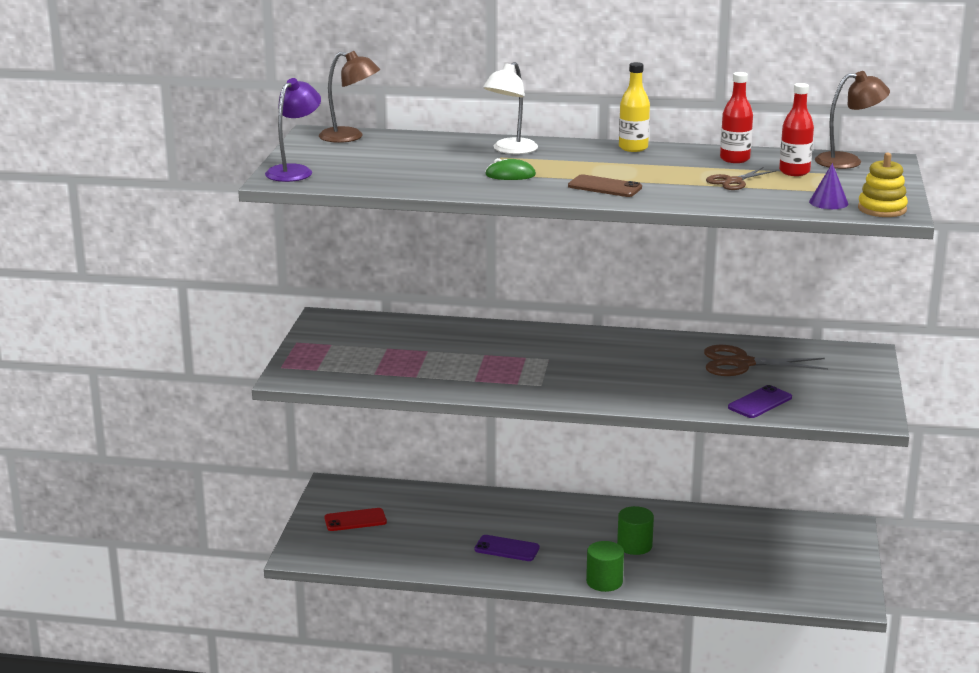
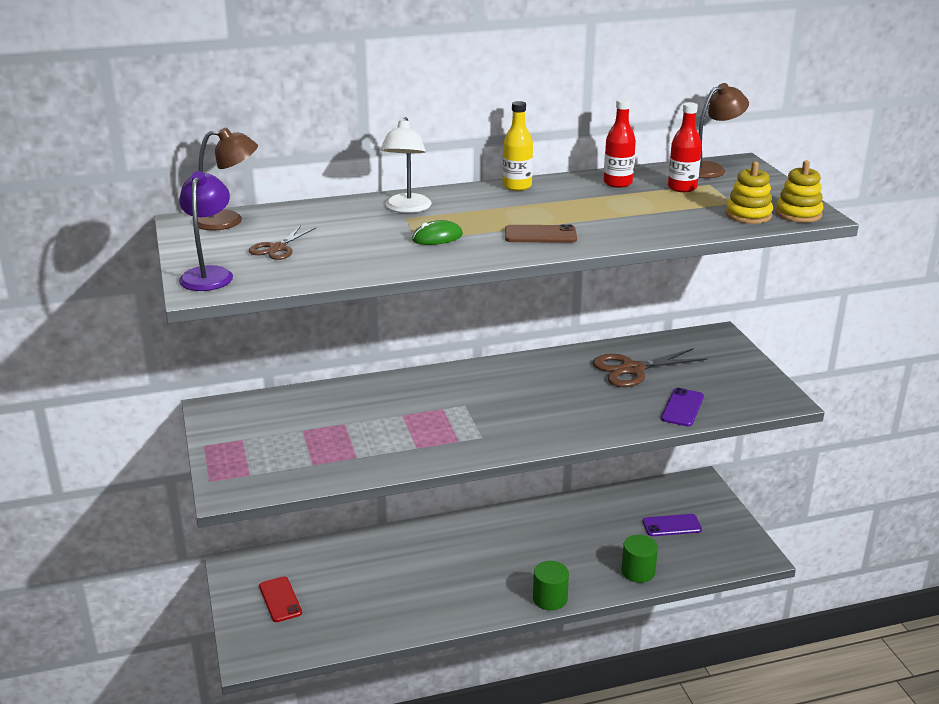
camera: 25 degrees left, 5 degrees up
(355, 520) = (280, 599): red phone -> red phone turned 75 degrees counterclockwise
(507, 549) = (442, 589): purple phone -> purple phone (672, 525)
(634, 546) = (549, 552): green cylinder -> green cylinder (638, 572)
(733, 181) = (645, 207): brown scissors -> brown scissors (277, 248)
(828, 202) = (748, 215): purple cone -> yellow stacking toy

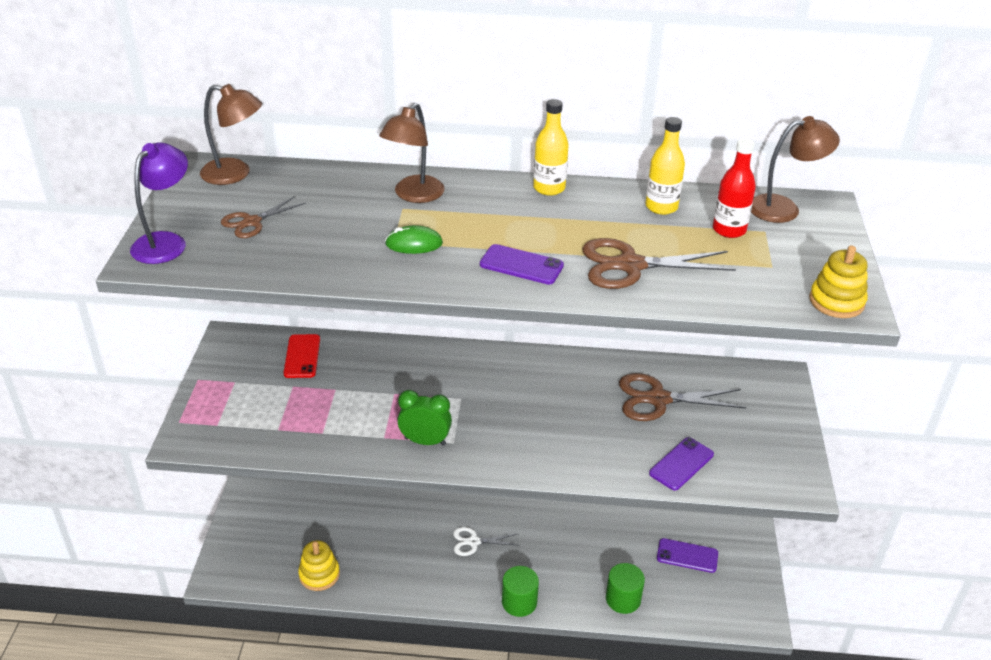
camera: 20 degrees right, 10 degrees up
(280, 599) = (276, 523): red phone -> red phone (302, 356)
(407, 208) = (414, 195): white lamp -> brown lamp
(456, 442) = (425, 441): none -> green clock
(480, 564) = (474, 542): none -> white scissors
(540, 235) = (521, 265): brown phone -> purple phone
(617, 183) = (661, 207): red bottle -> yellow bottle
(627, 220) = (630, 265): none -> brown scissors
(748, 215) = (775, 289): yellow stacking toy -> yellow stacking toy (319, 574)

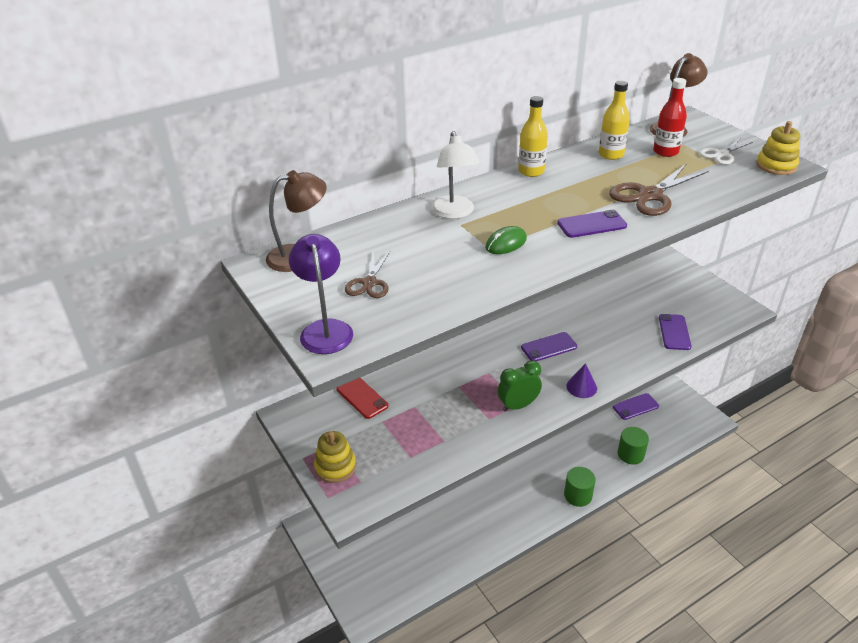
camera: 35 degrees left, 0 degrees up
(319, 574) = (436, 564): yellow stacking toy -> yellow stacking toy (335, 467)
(414, 195) = (454, 213): brown lamp -> white lamp
(474, 542) = (511, 476): white scissors -> white scissors (722, 154)
(507, 460) = (581, 387): none -> purple cone
(526, 405) = (549, 347): none -> purple phone
(658, 399) = (615, 301): brown scissors -> none

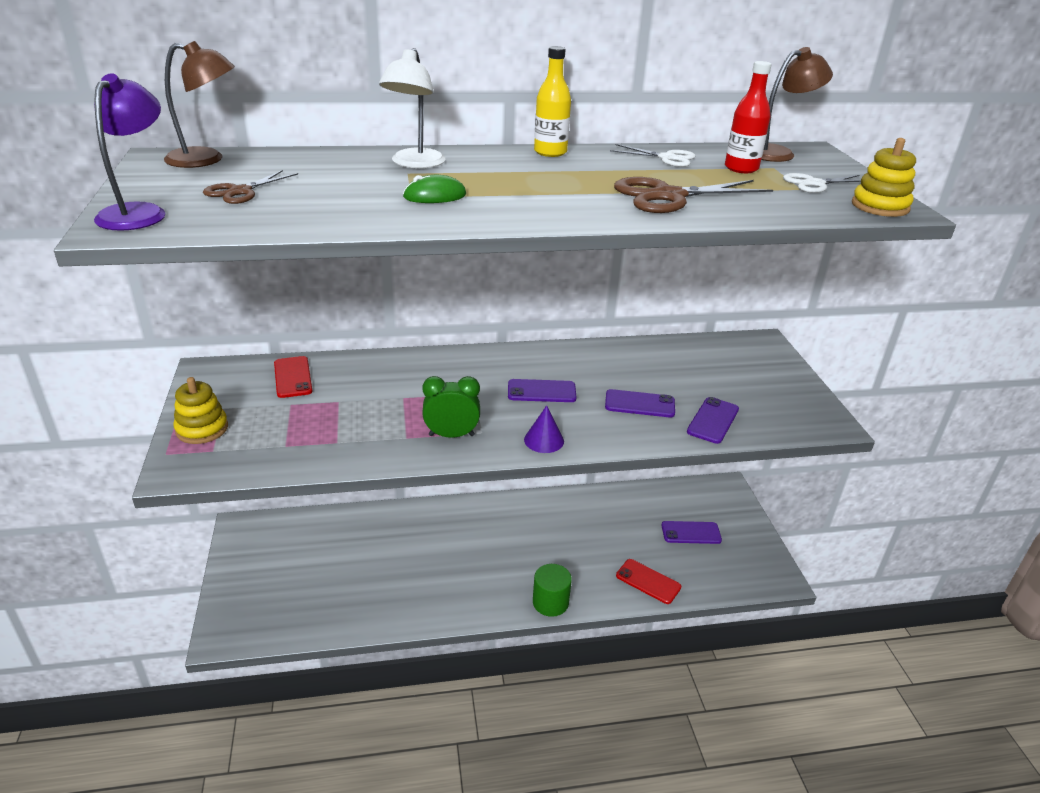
camera: 20 degrees right, 5 degrees down
(591, 224) = (559, 203): purple phone -> purple phone (639, 404)
(611, 154) = (667, 158): yellow bottle -> white scissors
(630, 454) = (648, 581): green cylinder -> red phone

